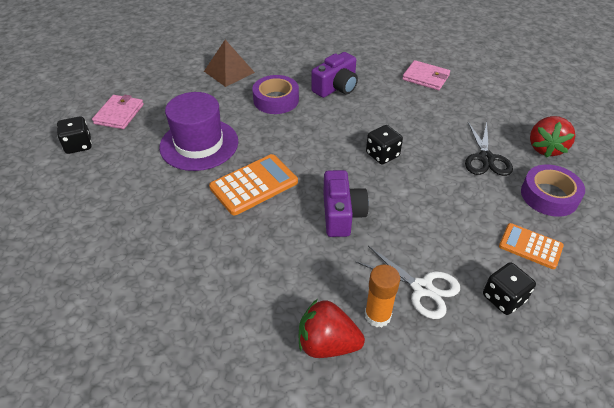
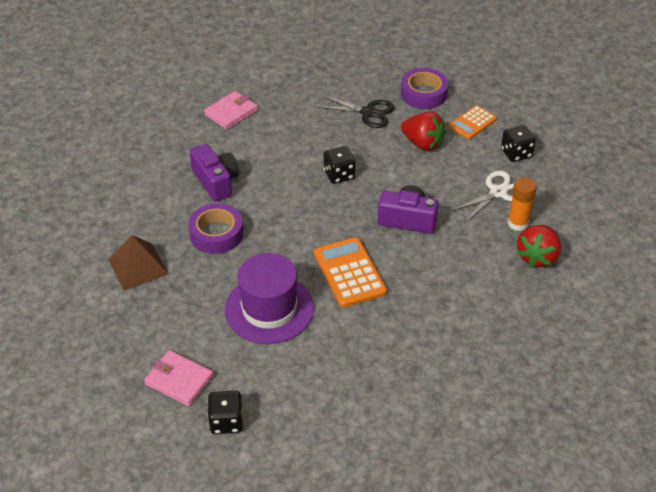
camera: 75 degrees left, 0 degrees up
(545, 148) = (368, 75): red strawberry -> red strawberry (422, 143)

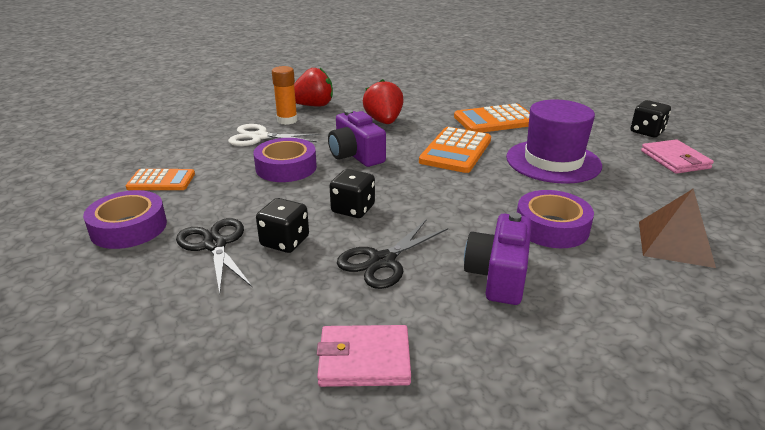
camera: 135 degrees left, 15 degrees down
(279, 154) = (382, 261): none -> black scissors
(370, 344) = (495, 120): none -> orange calculator
(422, 143) = (233, 190): red strawberry -> red strawberry (384, 121)
(428, 178) = (286, 167): none -> purple tape
(516, 153) = (190, 148): black dice -> black dice (285, 241)

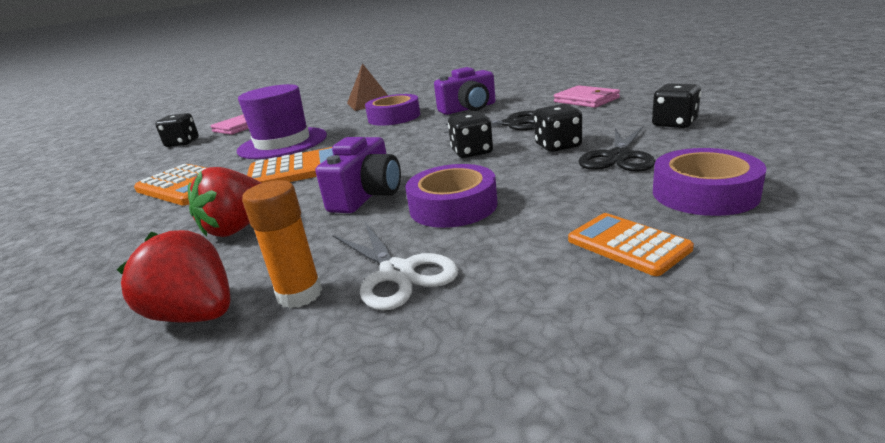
camera: 125 degrees left, 5 degrees down
(190, 324) = (674, 123): none -> black dice

